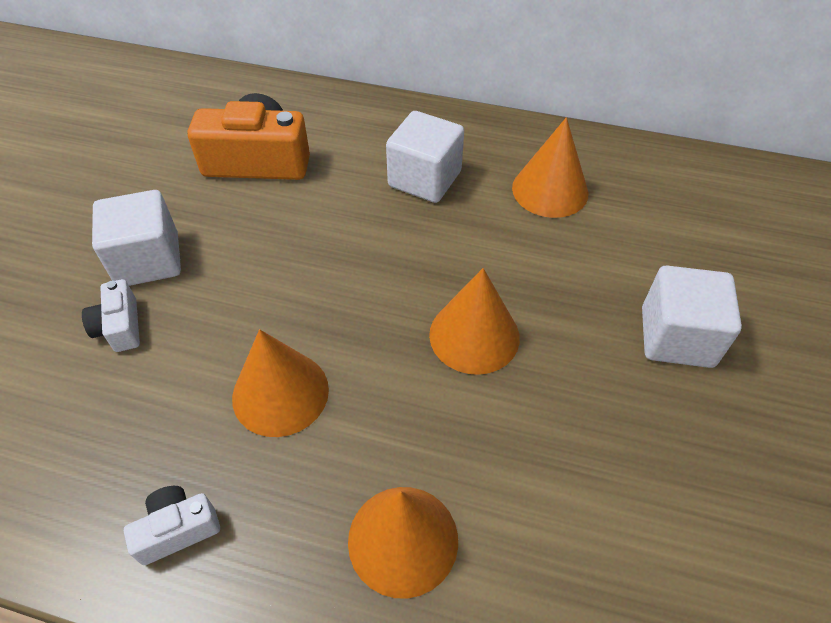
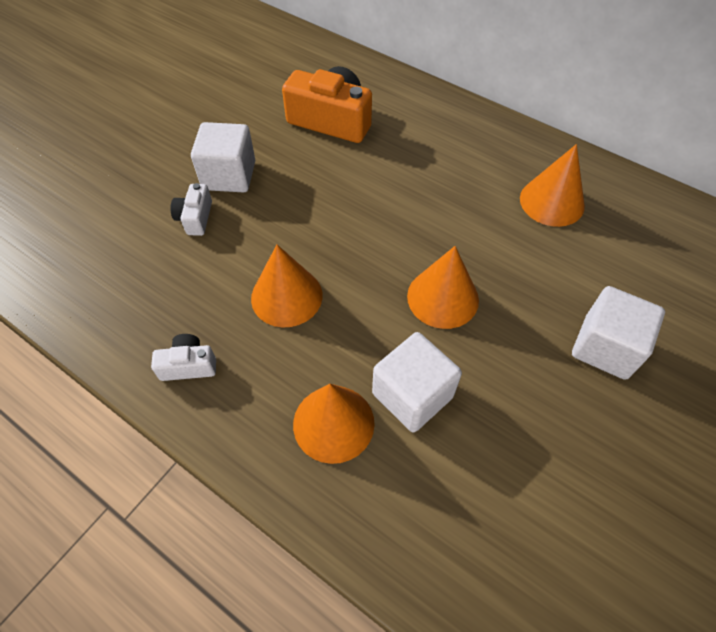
camera: 20 degrees right, 5 degrees up
(424, 179) = (453, 167): white cube -> white cube (412, 395)

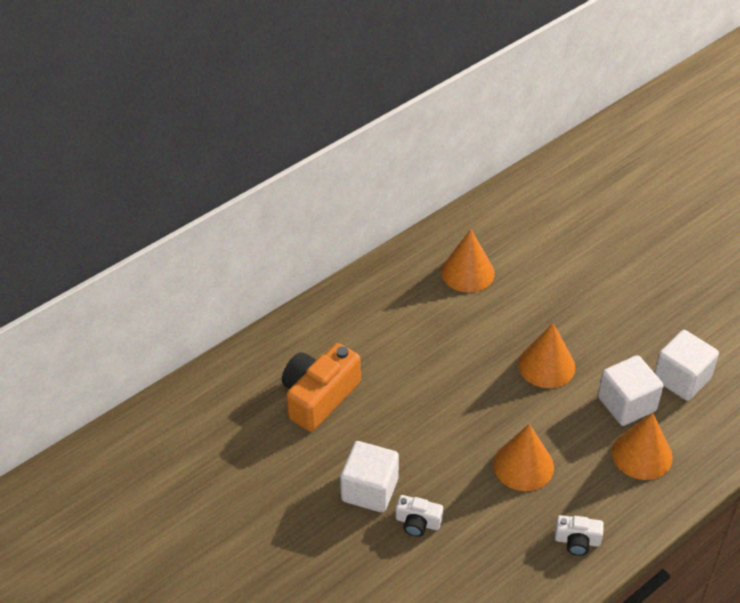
camera: 75 degrees left, 10 degrees down
(188, 365) = (577, 541): white camera -> white camera turned 90 degrees counterclockwise
(605, 347) = (607, 288): white cube -> white cube (681, 379)

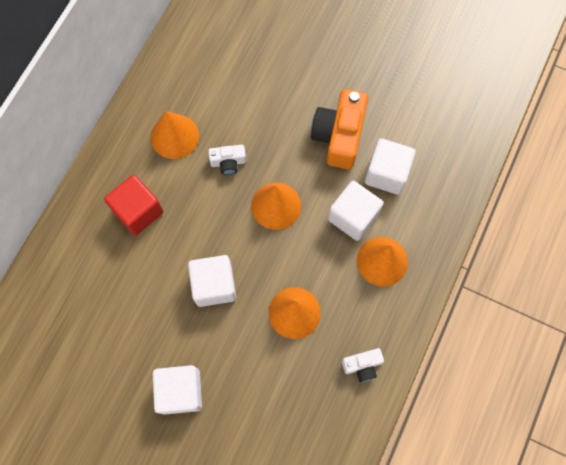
camera: 25 degrees left, 25 degrees up
(319, 397) = (100, 318): orange camera -> orange camera (339, 136)
(400, 322) = (138, 211): none -> red cube
(417, 522) = (232, 405): white camera -> white camera (228, 162)
(449, 411) = (214, 285): none -> white cube

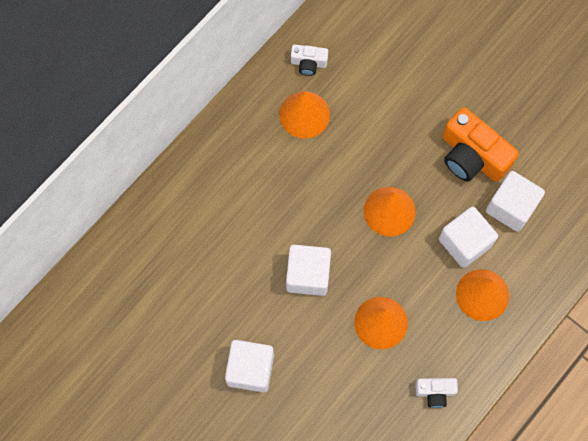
camera: 15 degrees right, 0 degrees up
(138, 211) = (250, 182): red cube -> none
(228, 162) = (352, 155): white camera -> white camera (308, 63)
(339, 136) = (472, 156): orange camera -> orange camera turned 75 degrees counterclockwise

